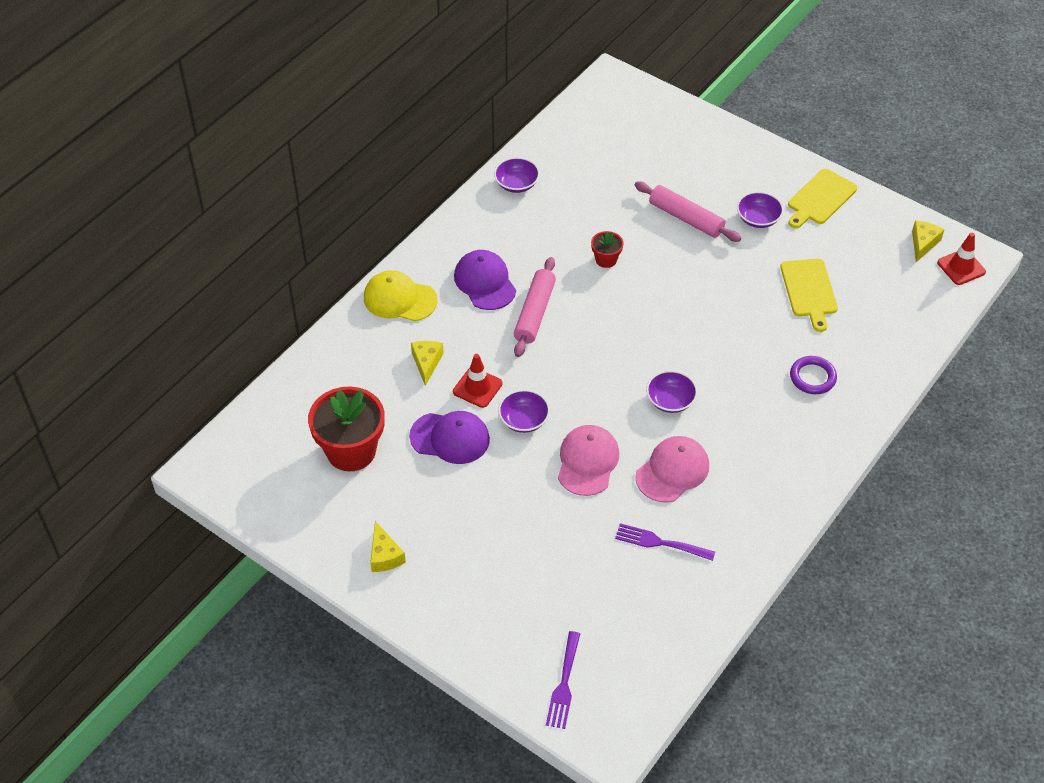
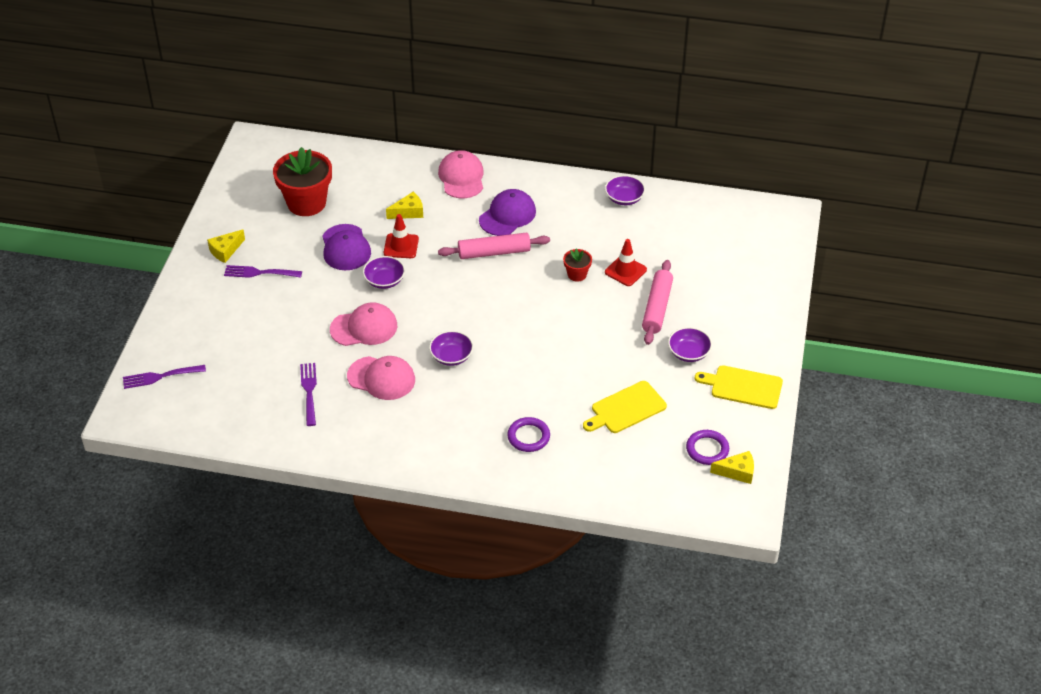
camera: 65 degrees right, 5 degrees down
(399, 299) = (461, 177): yellow cap -> pink cap
(443, 532) = (259, 273): none -> purple fork
(887, 253) = (707, 449): none -> purple ring
(961, 267) = (725, 506): red traffic cone -> red traffic cone (625, 271)

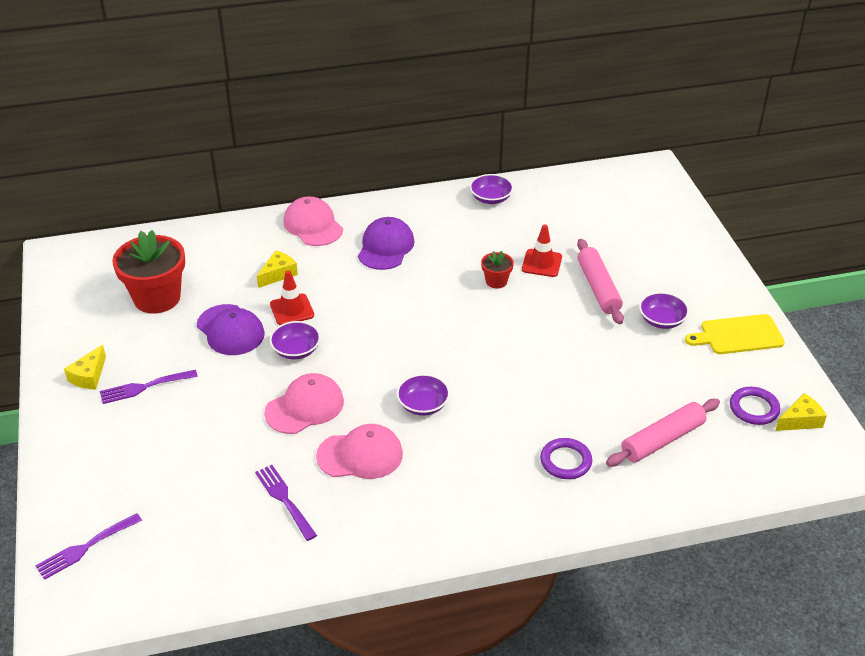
camera: 25 degrees left, 5 degrees down
(494, 252) = (396, 286): pink rolling pin -> pink rolling pin (662, 440)
(626, 409) = (643, 396): yellow cutting board -> none

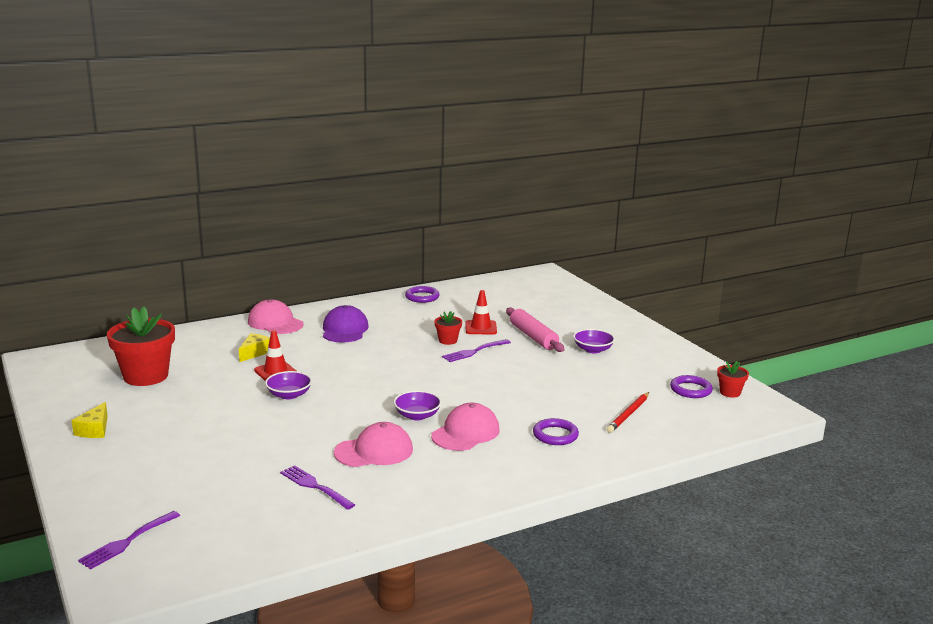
camera: 15 degrees left, 20 degrees down
(145, 387) = (153, 431): purple fork -> purple fork (474, 351)
(230, 330) = (223, 389): purple cap -> none
(305, 407) = (311, 428): pink cap -> pink cap (466, 433)
(491, 198) = (422, 297): purple bowl -> purple ring
(662, 440) = (628, 414): pink rolling pin -> red pencil
(738, 335) = (657, 352): yellow cutting board -> none
(800, 420) = (730, 392): yellow cheese -> red flower pot

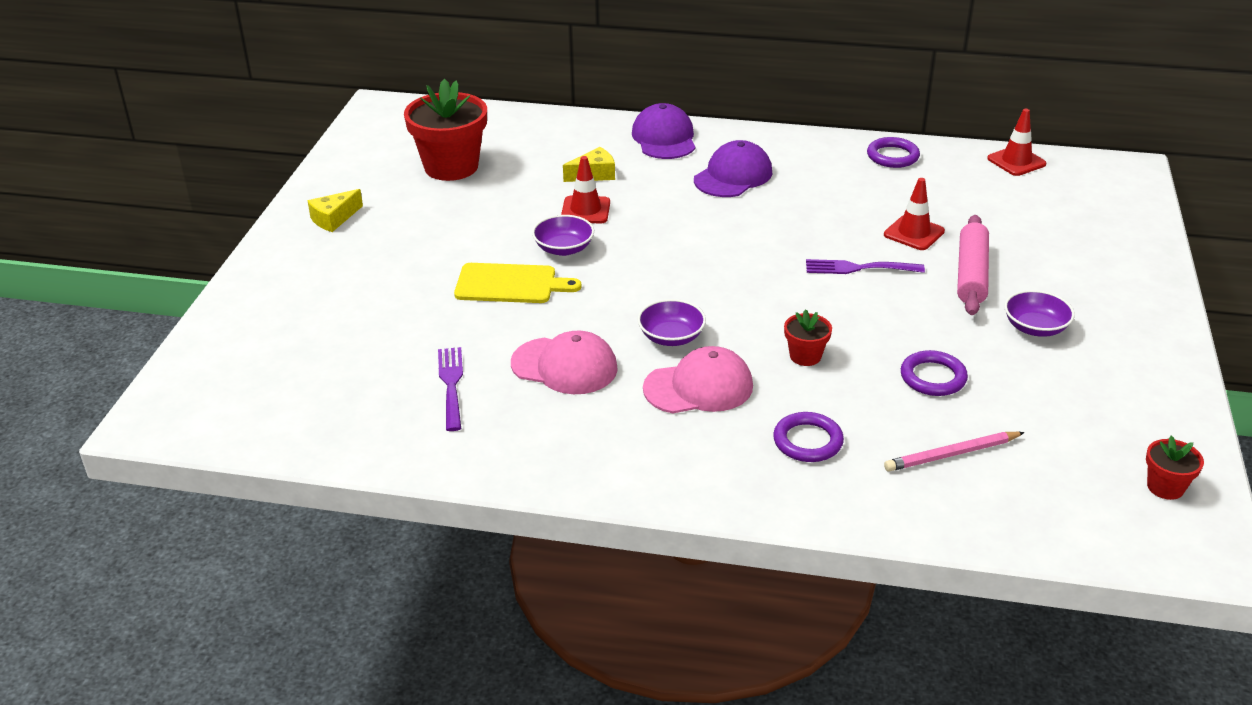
camera: 40 degrees right, 15 degrees up
(127, 541) = (219, 368): purple fork -> none
(275, 323) = (664, 138): pink cap -> purple cap
(279, 423) = (510, 284): none -> yellow cutting board
(448, 340) = (844, 238): red flower pot -> red flower pot (805, 356)
(488, 283) = (1016, 161): none -> red traffic cone
(628, 414) = (952, 454): red pencil -> pink pencil
(690, 390) = (1104, 455): purple ring -> purple ring (933, 377)

